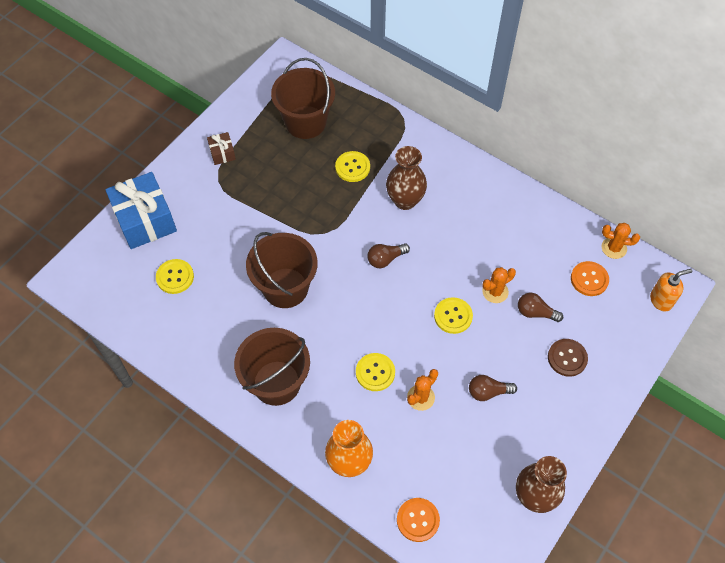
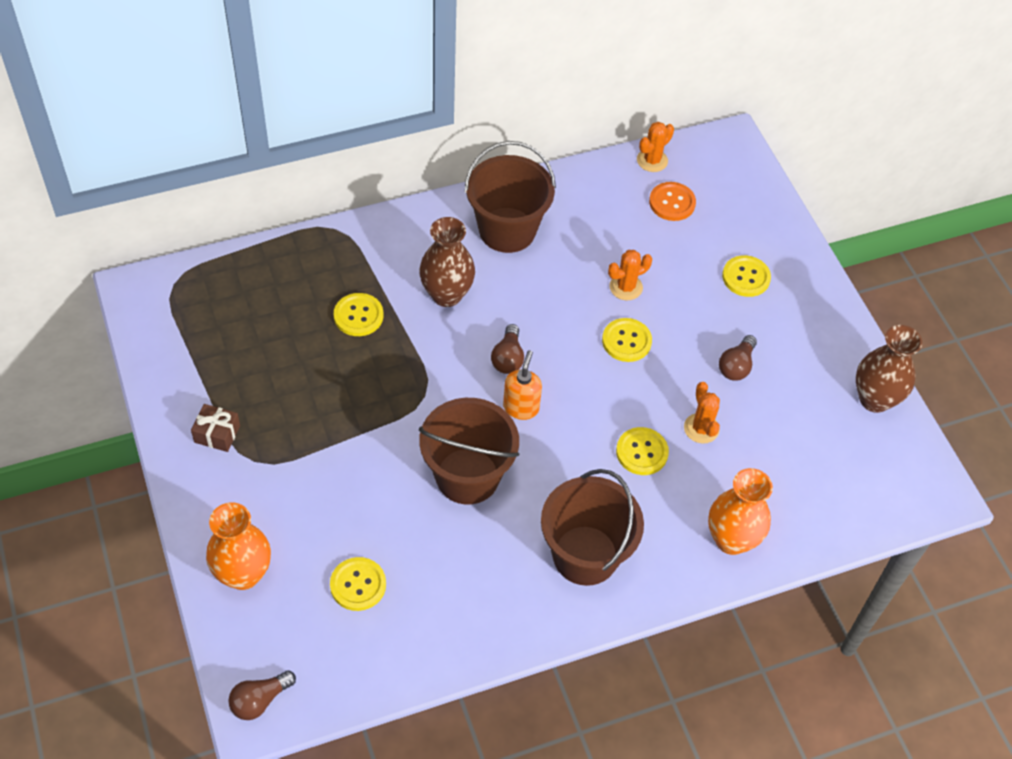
camera: 60 degrees left, 5 degrees down
(145, 220) = (243, 574): blue gift -> orange vase
(305, 122) = (251, 323): brown bucket -> brown bucket (507, 230)
(418, 520) = (837, 515): orange button -> none
(495, 292) = (626, 287): orange cactus -> orange cactus turned 60 degrees clockwise
(535, 312) = (676, 269): brown light bulb -> brown light bulb (260, 700)
(567, 358) = (746, 277): brown button -> yellow button
(661, 300) = (738, 164): orange soap dispenser -> orange soap dispenser (521, 407)

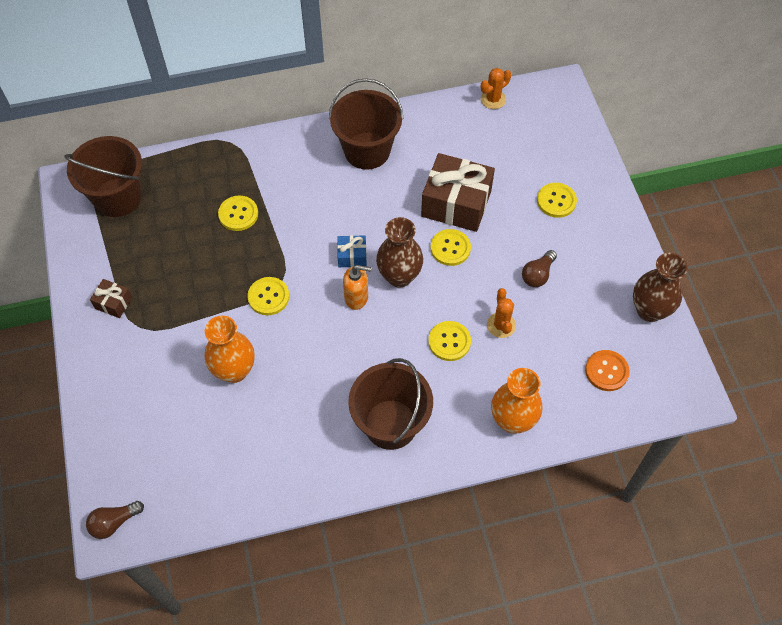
camera: 10 degrees right, 5 degrees up
(243, 574) = (117, 418): orange vase -> orange vase (234, 370)
(358, 585) = (205, 434): yellow button -> yellow button (268, 297)
(446, 294) = (311, 201): brown vase -> brown vase (399, 276)
(467, 476) = (305, 351): brown bucket -> brown bucket (118, 197)
(508, 358) = (352, 256): brown light bulb -> blue gift
(521, 407) = (356, 298): orange soap dispenser -> orange soap dispenser turned 75 degrees clockwise
(626, 287) = (456, 203): orange cactus -> brown gift
(672, 202) = (504, 135): orange button -> orange button (606, 371)

